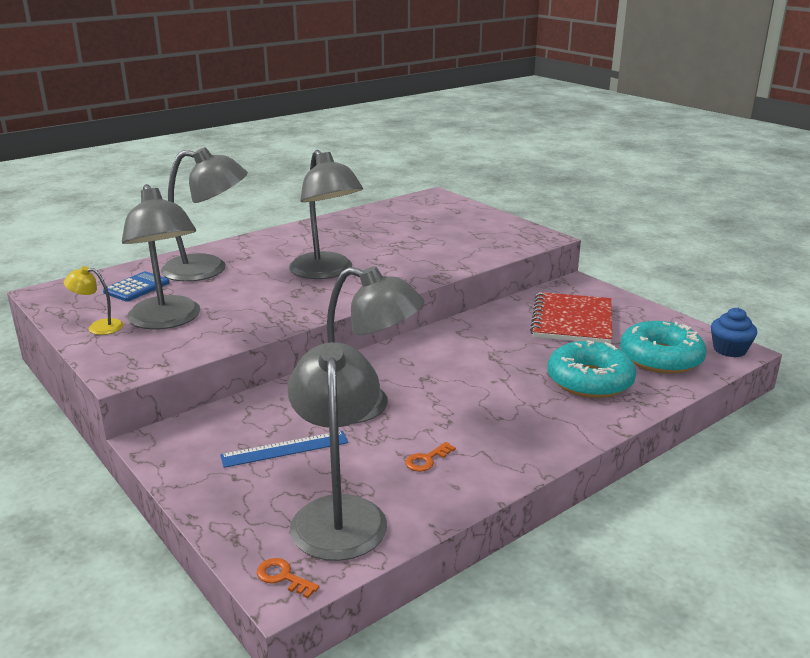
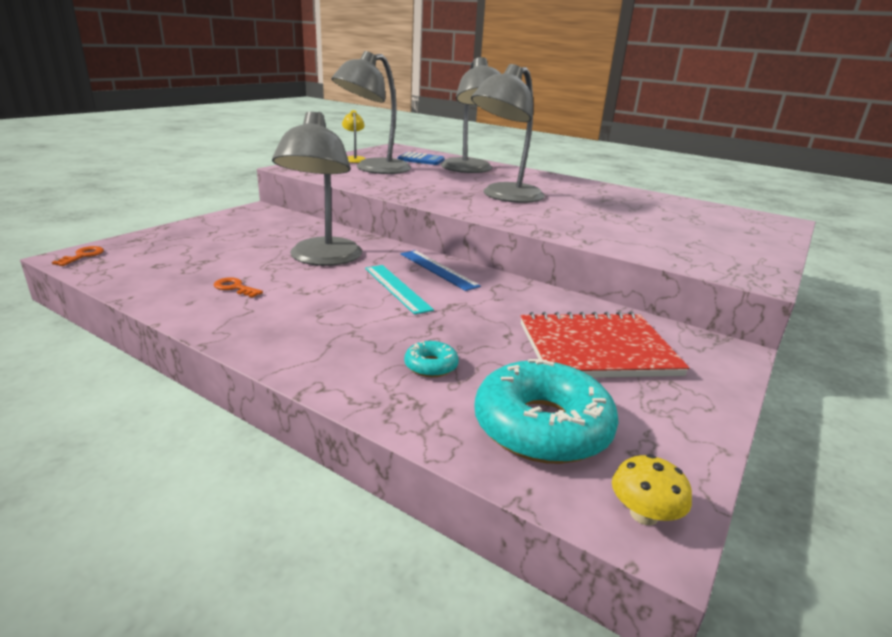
camera: 70 degrees right, 0 degrees up
(285, 449) = (250, 240): blue ruler -> blue ruler (438, 269)
(339, 513) = (157, 264): grey lamp -> none
(452, 376) = (396, 288): none -> turquoise ruler
(590, 381) = (431, 366): turquoise donut -> turquoise donut, size x0.45
(729, 350) = (644, 514): blue cupcake -> yellow mushroom

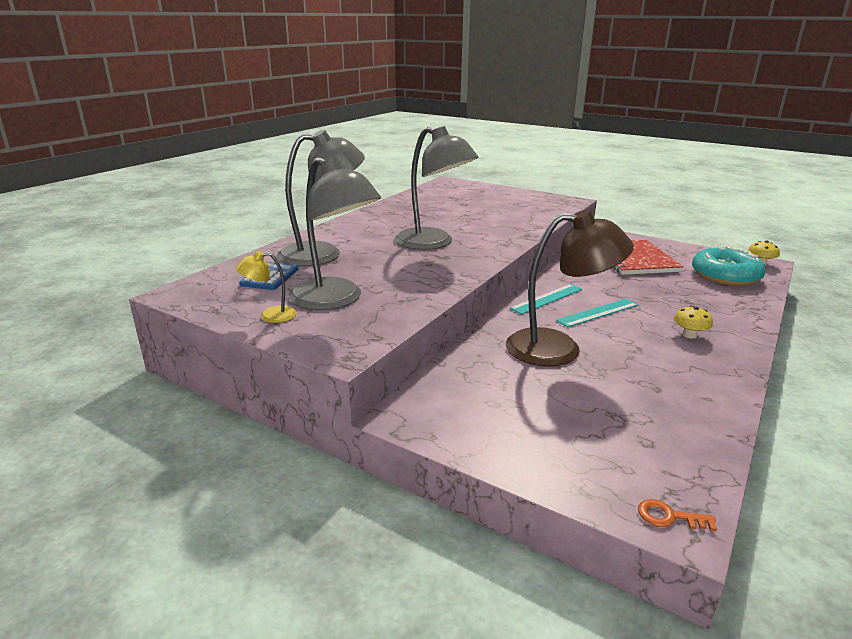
camera: 90 degrees left, 0 degrees up
(235, 288) = (659, 382): orange key -> none
(320, 327) = (689, 335): none -> yellow mushroom
(322, 259) = (559, 348): grey lamp -> brown lamp
(431, 366) = (699, 299): turquoise donut -> none
(438, 269) = (547, 299): blue ruler -> turquoise ruler

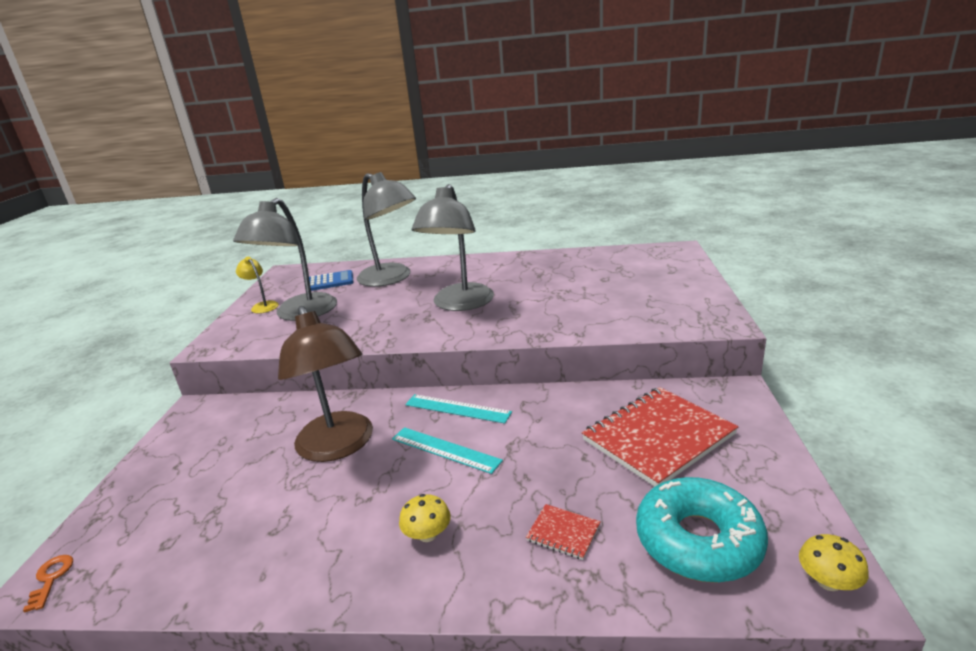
camera: 65 degrees right, 0 degrees up
(706, 300) = (563, 533): none -> red notebook

